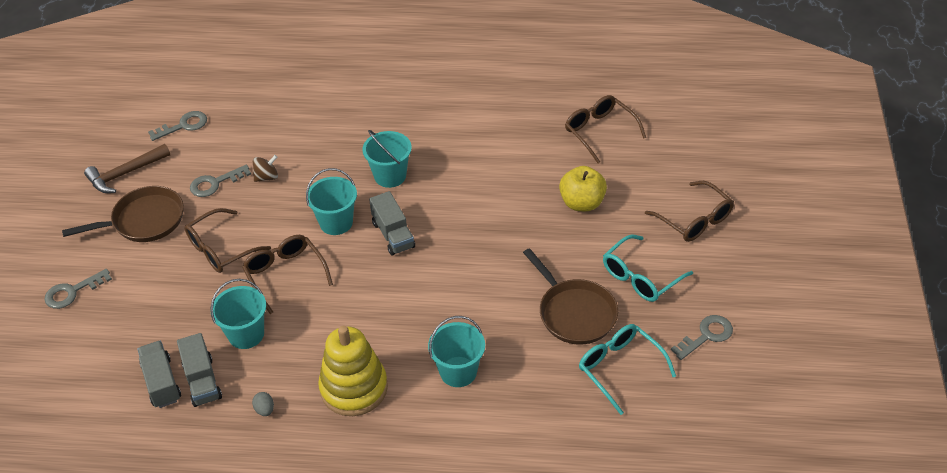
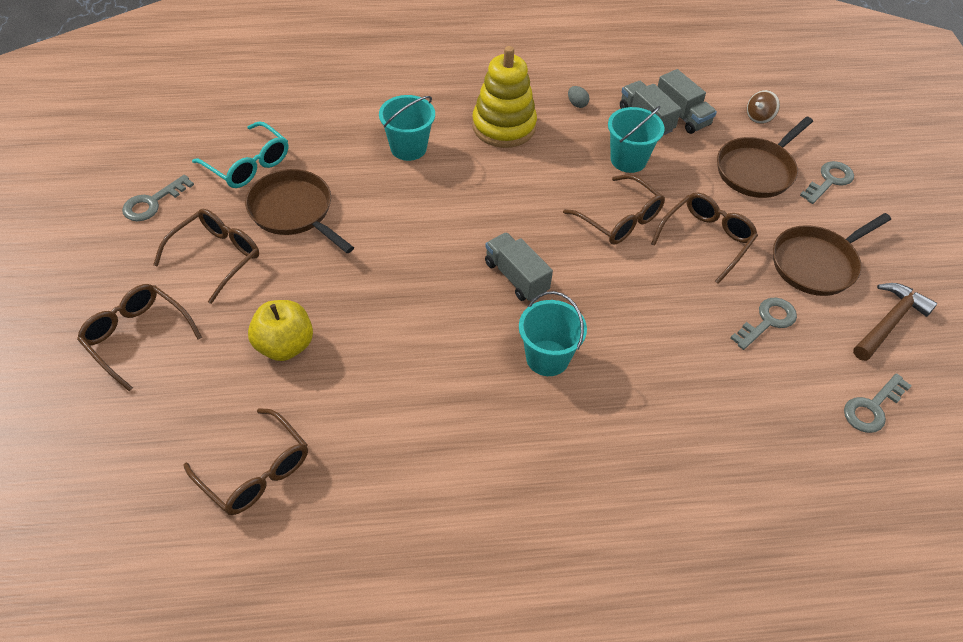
camera: 165 degrees right, 5 degrees up
(131, 310) = (757, 170): none -> brown pan
(267, 177) = (707, 338): brown spinning top -> brown spinning top (759, 117)
(336, 222) = (590, 285): turquoise bucket -> none
(640, 277) = (217, 257): turquoise glasses -> brown glasses

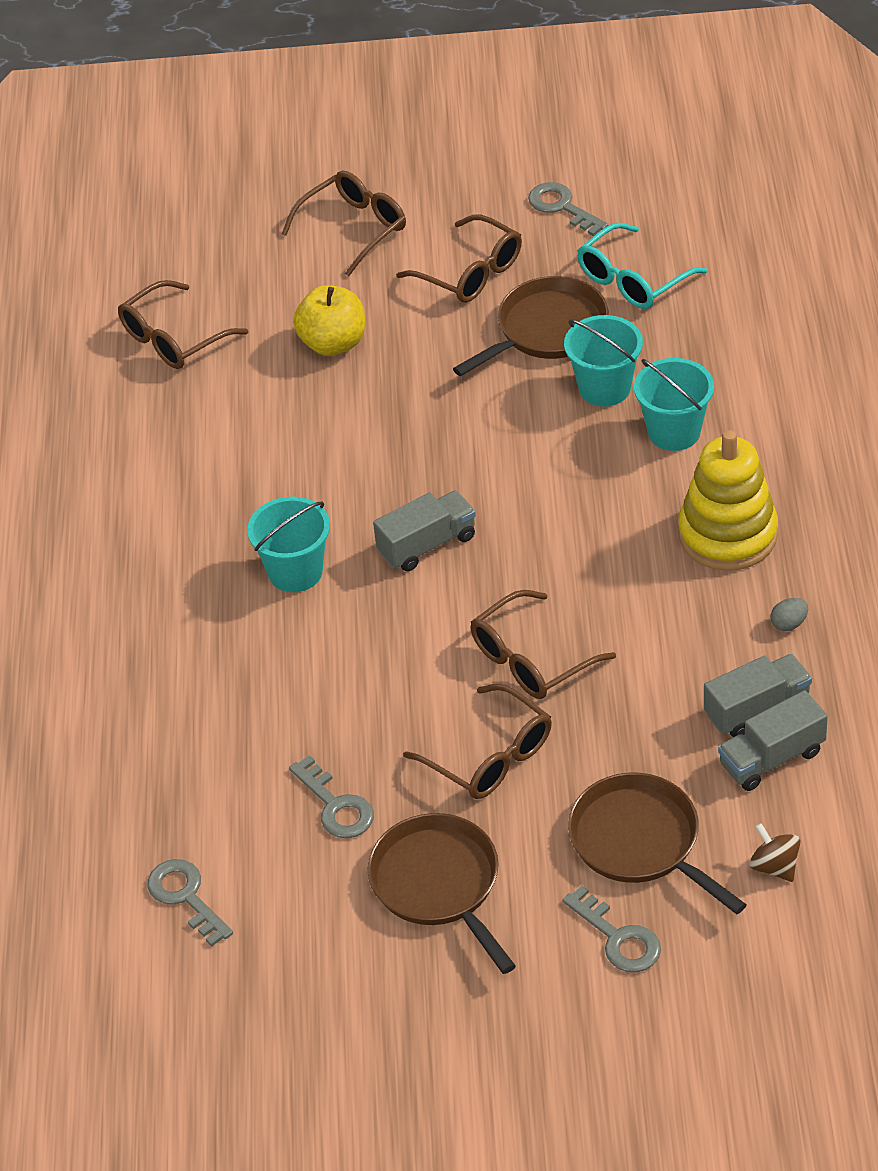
camera: 100 degrees right, 5 degrees down
(628, 160) = (659, 679): turquoise bucket -> turquoise bucket (604, 388)
(889, 322) = (325, 952): brown hammer -> none

